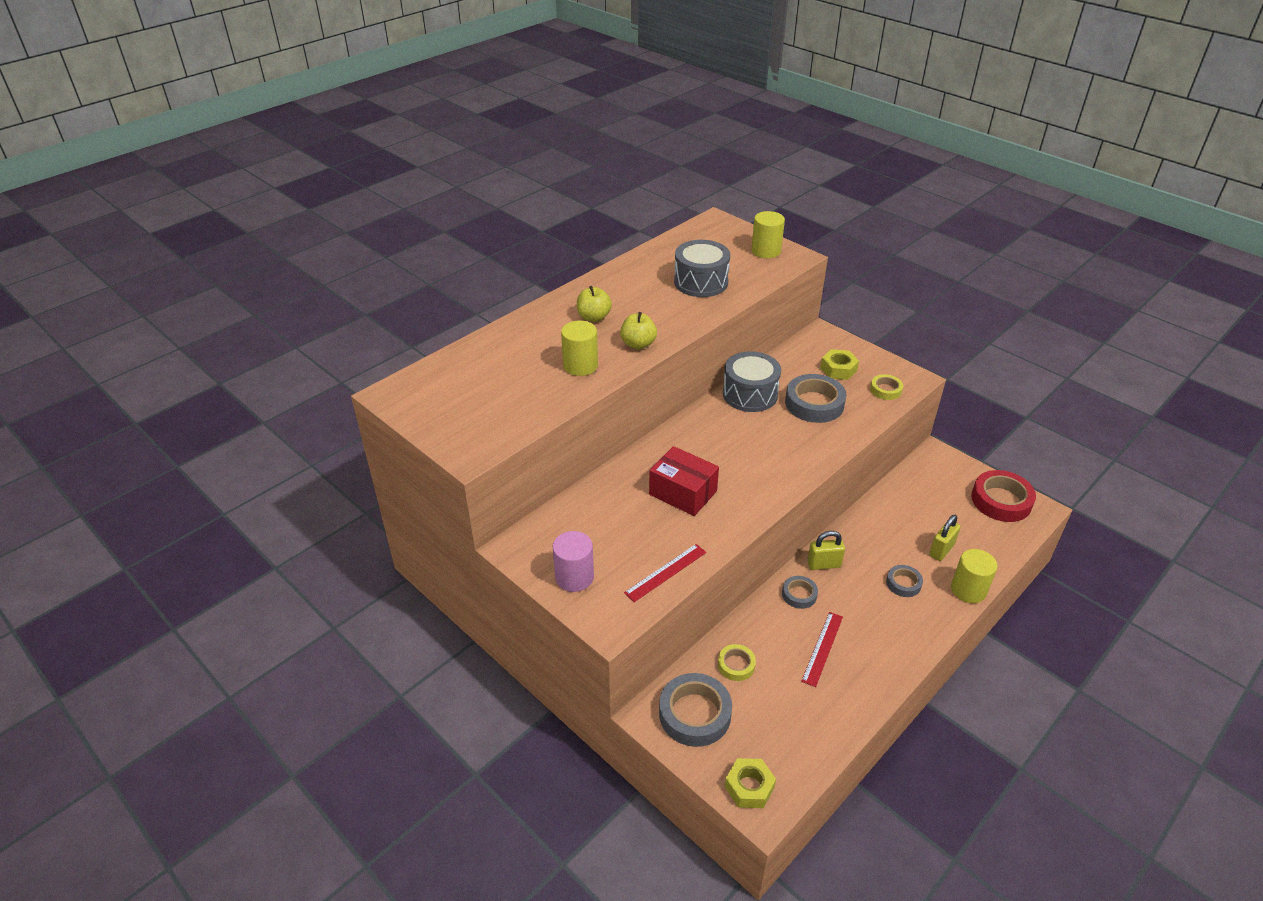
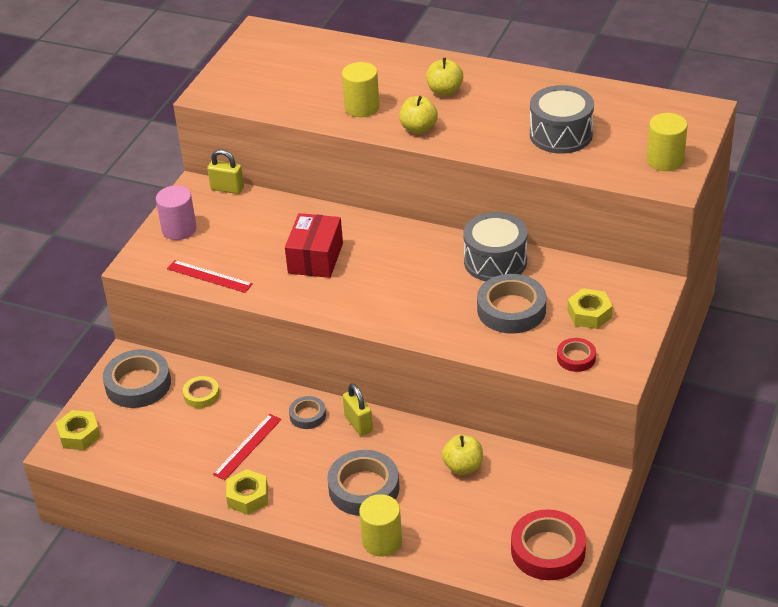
camera: 70 degrees right, 0 degrees up
(822, 648) = (247, 446): red ruler -> red ruler turned 60 degrees counterclockwise
(885, 390) = (576, 358): yellow tape -> red tape
(888, 666) = (248, 497): none -> yellow nut
(898, 518) = (463, 466): none -> yellow apple
(903, 583) = (364, 488): grey tape -> grey tape, size x1.85
(941, 550) = (431, 510): yellow padlock -> yellow padlock (227, 189)

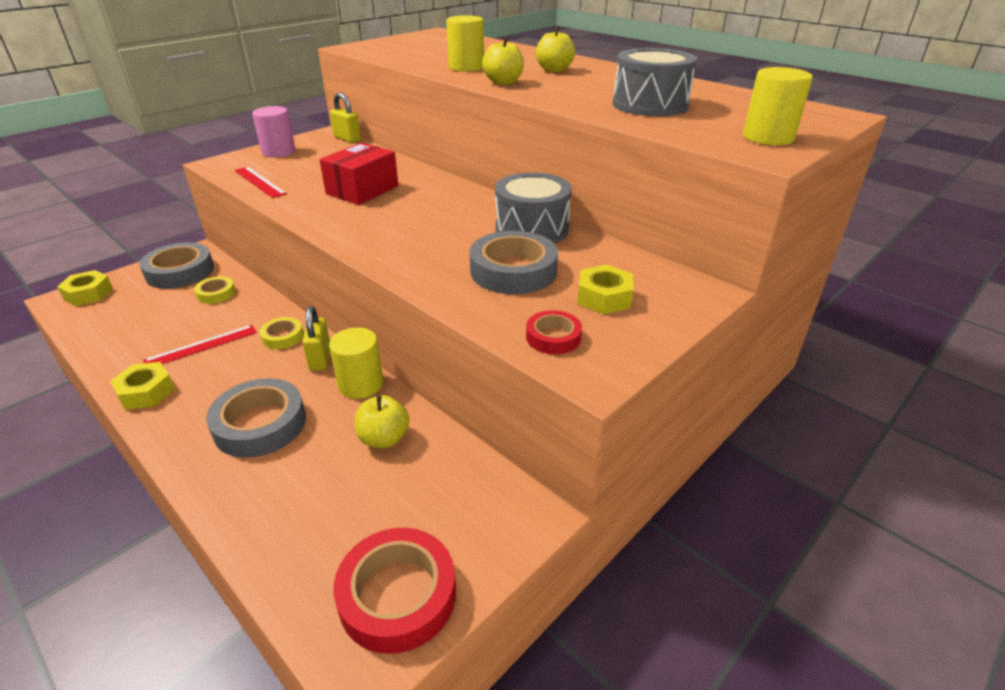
camera: 20 degrees right, 5 degrees down
(307, 415) = (283, 337): grey tape -> yellow tape
(382, 541) = (216, 494): yellow cylinder -> yellow cylinder (361, 384)

